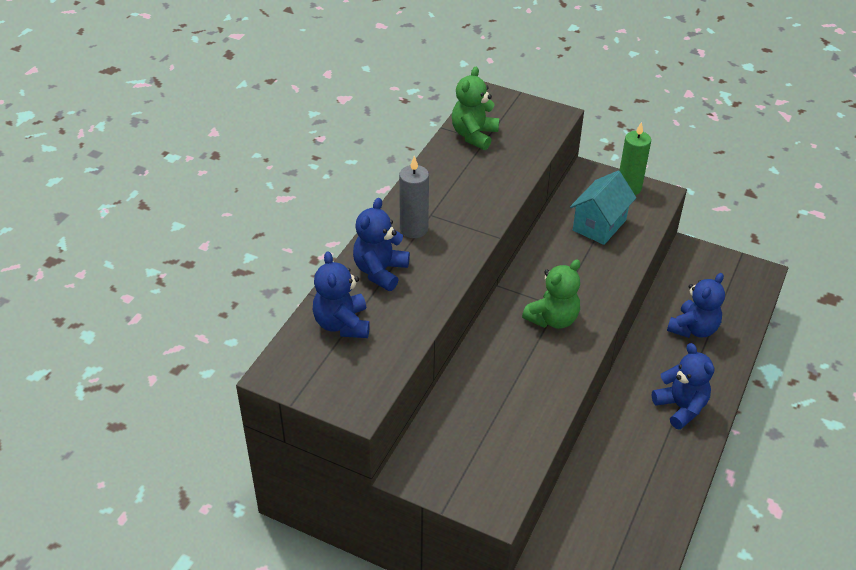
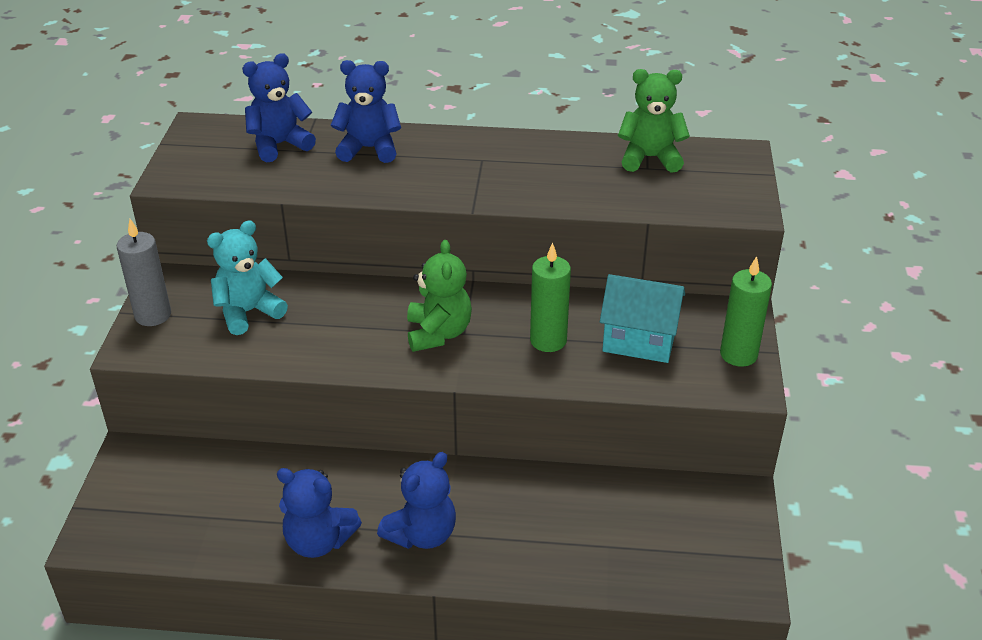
camera: 70 degrees right, 5 degrees down
(414, 229) = (449, 154): grey candle -> grey candle (153, 315)
(480, 424) = (248, 312): none -> turquoise teddy bear
(552, 319) = (438, 333): green teddy bear -> green teddy bear turned 120 degrees counterclockwise
(582, 266) = (548, 340): none -> green candle
(693, 329) = (577, 525): blue teddy bear -> blue teddy bear (318, 541)

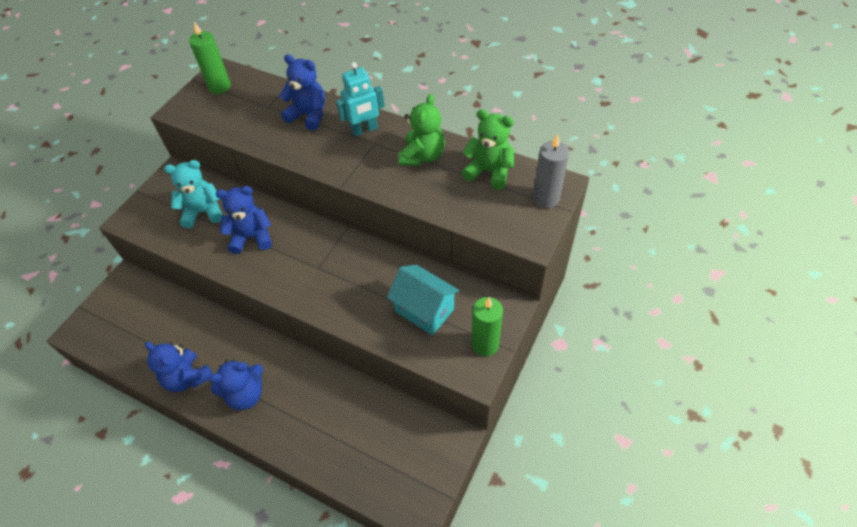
camera: 25 degrees right, 15 degrees up
(153, 315) = (151, 198): grey candle -> grey candle (546, 198)
(279, 145) = (257, 98): blue teddy bear -> blue teddy bear (252, 237)
(438, 333) = (302, 263): green teddy bear -> green teddy bear (422, 156)
(458, 149) = (364, 130): none -> turquoise robot
(548, 340) = (366, 291): green candle -> green candle (220, 87)

